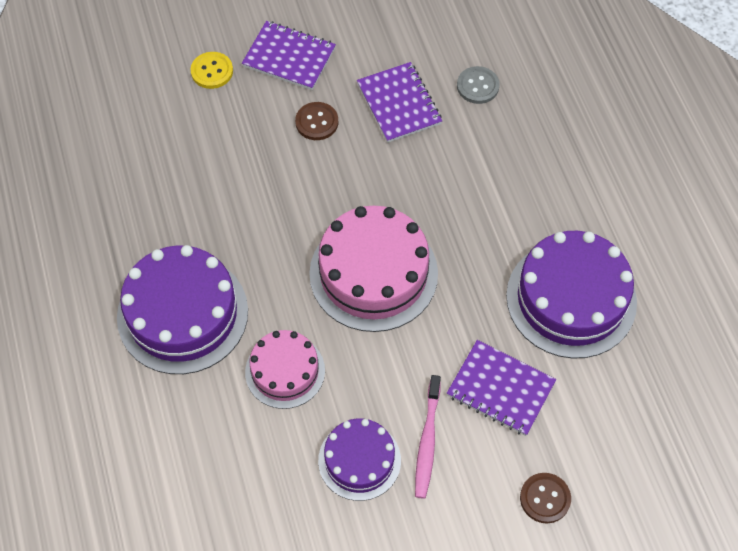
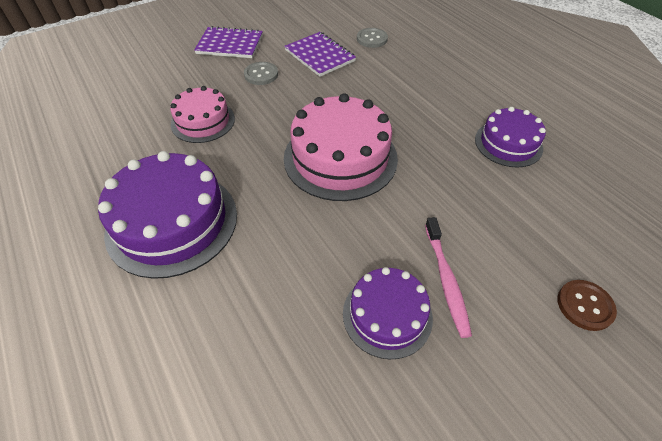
camera: 15 degrees left, 10 degrees down
(212, 71) = (172, 60): yellow button -> none
(285, 371) = (284, 249): pink cake -> pink cake (203, 121)
(317, 122) = (261, 74): brown button -> grey button
(500, 389) = (489, 220): purple notebook -> none
(571, 299) = (508, 143): purple cake -> purple cake, size x0.60

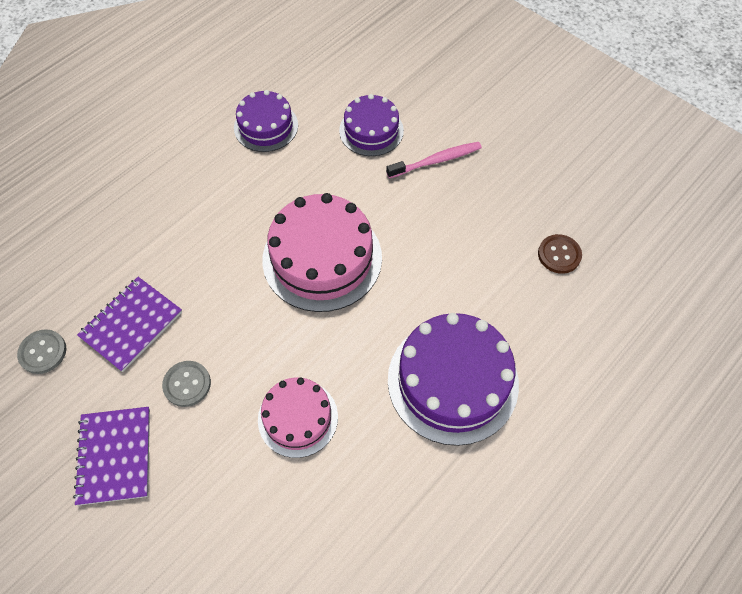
camera: 105 degrees left, 10 degrees up
(372, 39) = (81, 271): grey button -> grey button (43, 352)
(387, 315) = (480, 193): purple cake -> purple cake (371, 130)
(585, 306) = (427, 84): brown button -> brown button (559, 255)

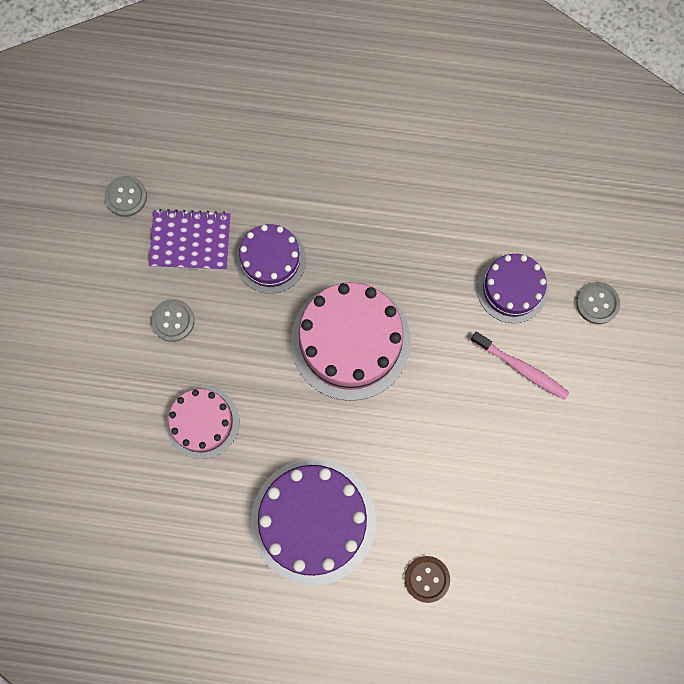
camera: 55 degrees right, 15 degrees up
(115, 456) = (88, 314): purple notebook -> none
(266, 126) = (448, 196): purple cake -> purple cake (271, 259)
(424, 89) = (597, 303): none -> grey button
(559, 255) = (497, 538): brown button -> brown button (427, 579)

